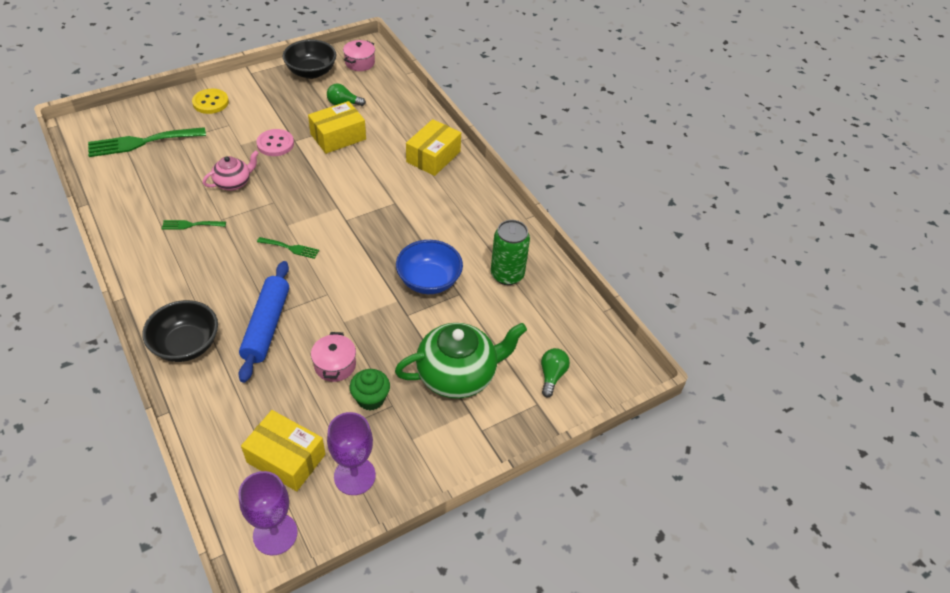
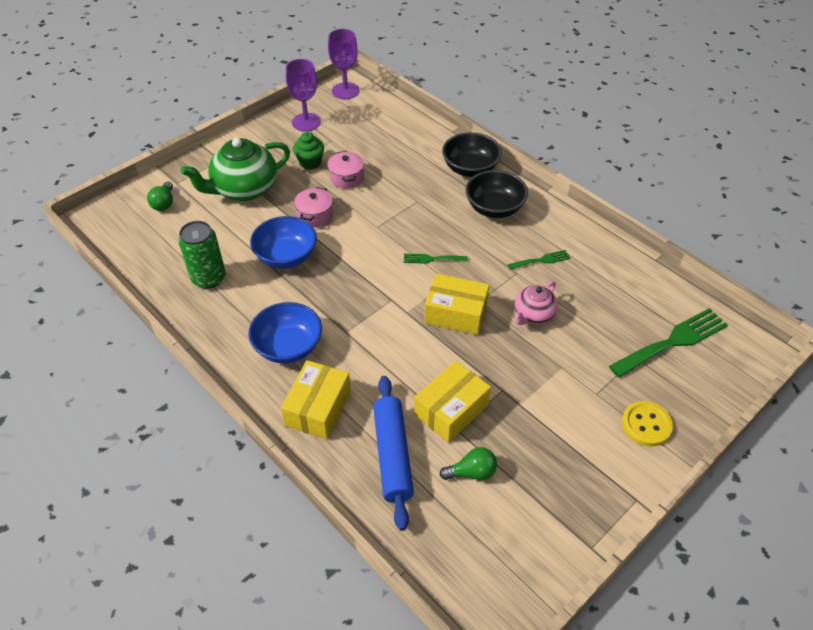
camera: 170 degrees right, 0 degrees up
(266, 326) = (416, 193): blue rolling pin -> blue rolling pin (393, 455)
(275, 144) = (521, 378): pink button -> none
(286, 458) = (356, 122): yellow box -> yellow box (456, 313)
(311, 72) = (551, 528): black bowl -> black bowl (494, 208)
(360, 63) = (488, 575): pink pot -> pink pot (315, 215)
(445, 201) = (288, 347): none -> blue bowl

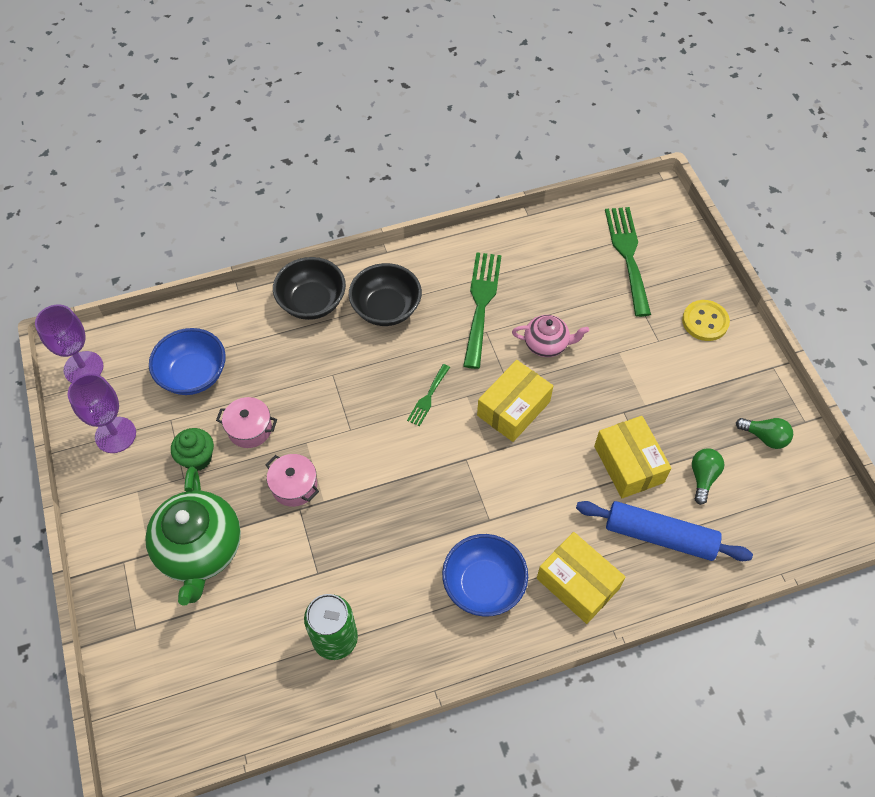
camera: 65 degrees left, 10 degrees up
(164, 203) = (167, 657): green light bulb -> green light bulb (764, 437)
(286, 256) = (346, 541): blue bowl -> blue bowl (193, 375)
(533, 315) = (547, 344): pink teapot -> pink teapot turned 60 degrees counterclockwise
(541, 260) = (481, 303): green fork -> green fork, size x1.98

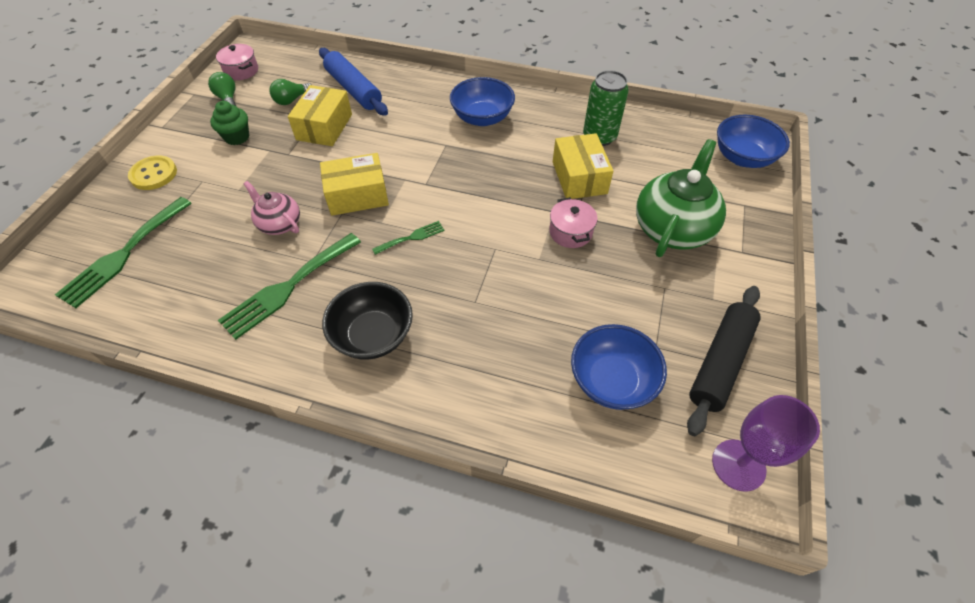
camera: 145 degrees left, 5 degrees down
(115, 435) = (720, 362): purple goblet -> black rolling pin
(156, 710) = (742, 158): none -> blue bowl
(197, 458) = (644, 297): green cupcake -> green cupcake (237, 137)
(250, 429) = (582, 295): pink pot -> pink pot (241, 71)
(312, 302) = (438, 389): black bowl -> none
(577, 583) = (426, 93): yellow box -> yellow box (579, 177)

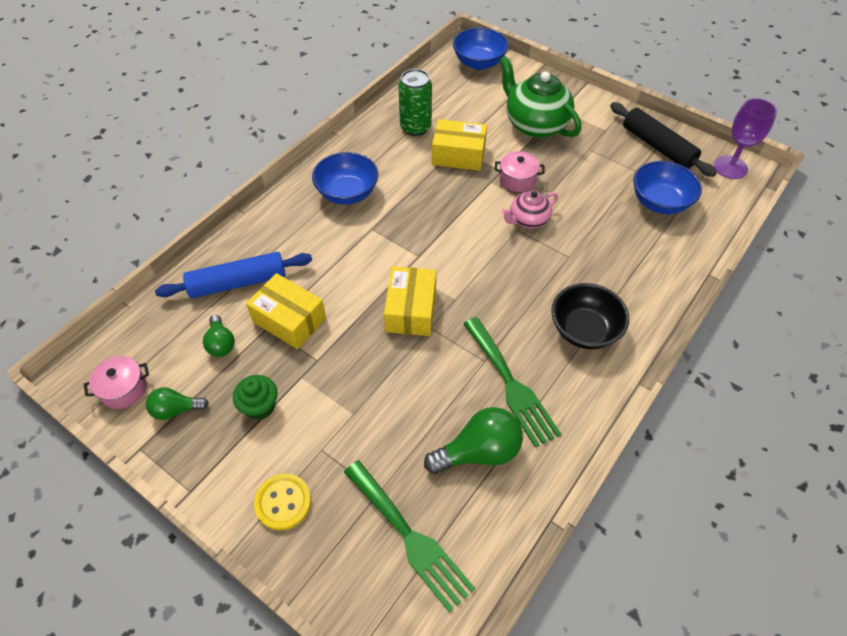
camera: 70 degrees left, 0 degrees up
(209, 280) = (479, 452): none -> green light bulb
(279, 224) = (423, 381): pink teapot -> pink teapot (528, 220)
(412, 237) = (483, 281): green fork -> none

